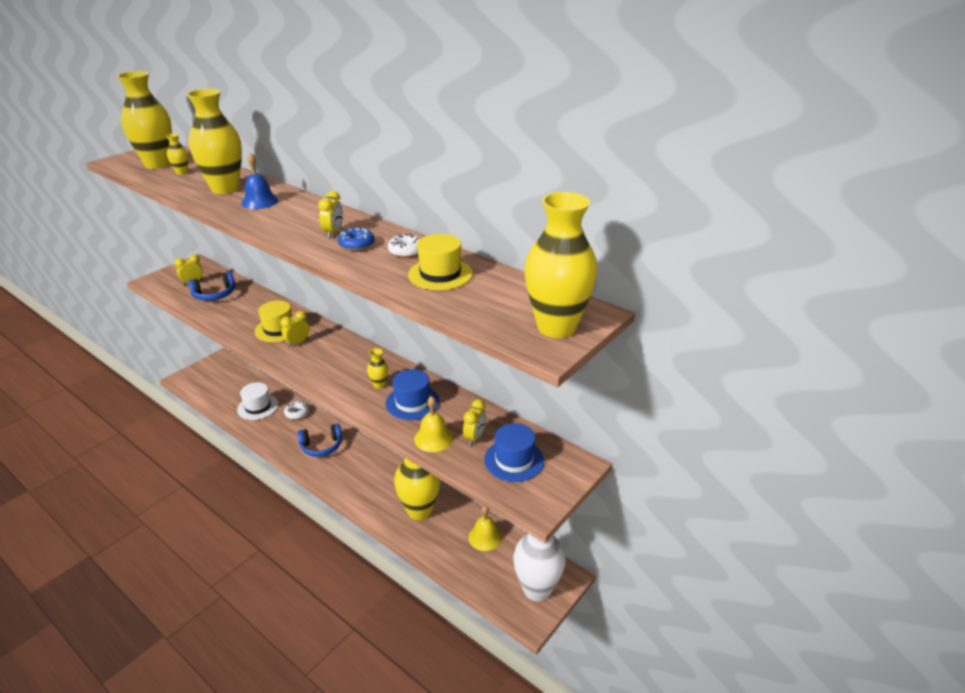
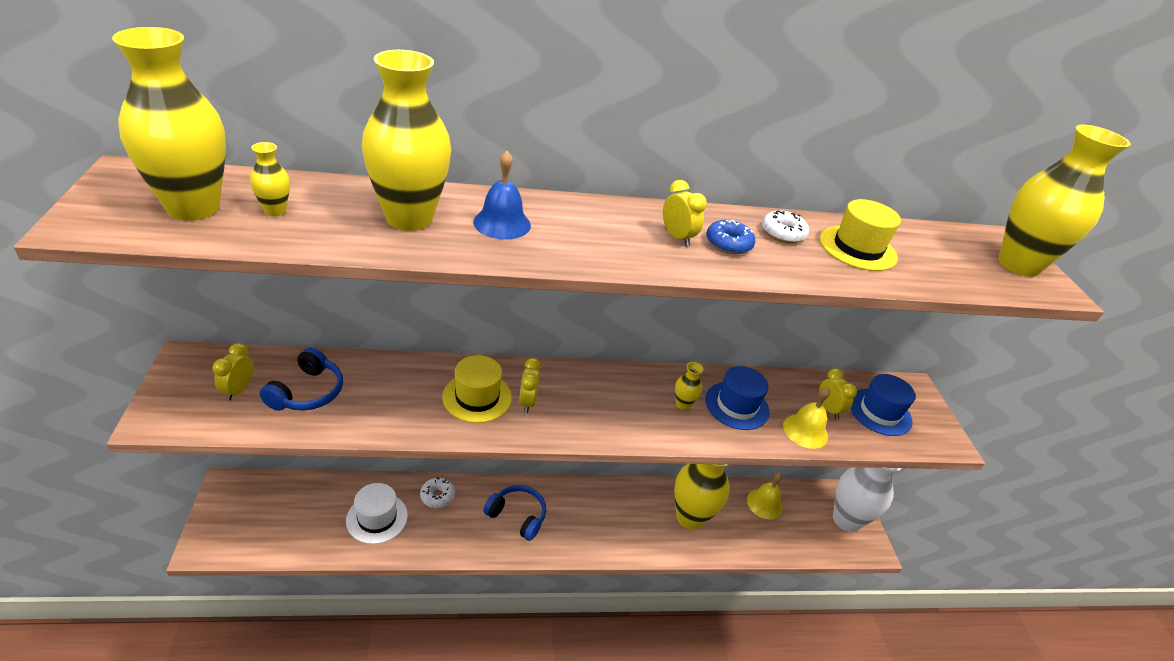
camera: 50 degrees left, 5 degrees up
(321, 446) = (517, 516): blue headphones -> blue headphones turned 90 degrees counterclockwise

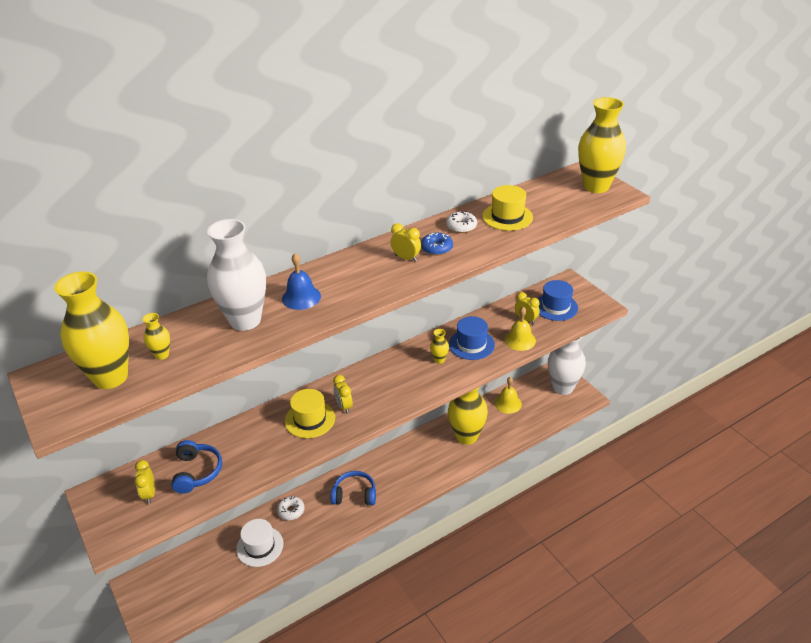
camera: 20 degrees left, 0 degrees up
(409, 218) = (245, 320): yellow vase -> white vase

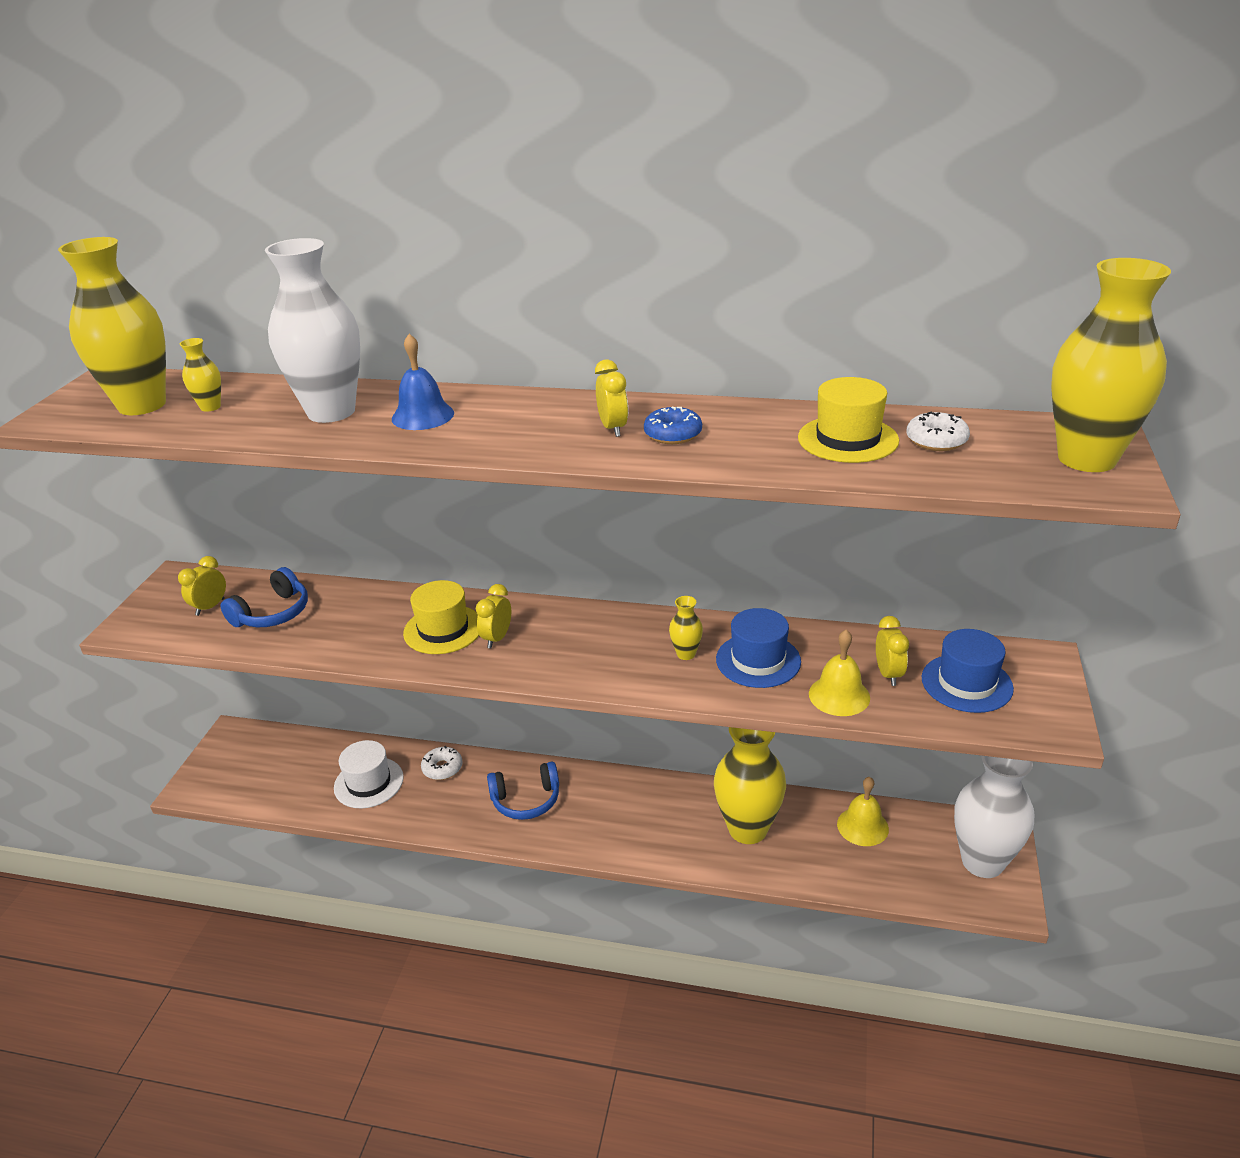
camera: 45 degrees right, 5 degrees down
(354, 494) = (526, 800): blue headphones -> blue headphones turned 120 degrees clockwise
(461, 226) = (755, 424): white donut -> white donut (936, 440)

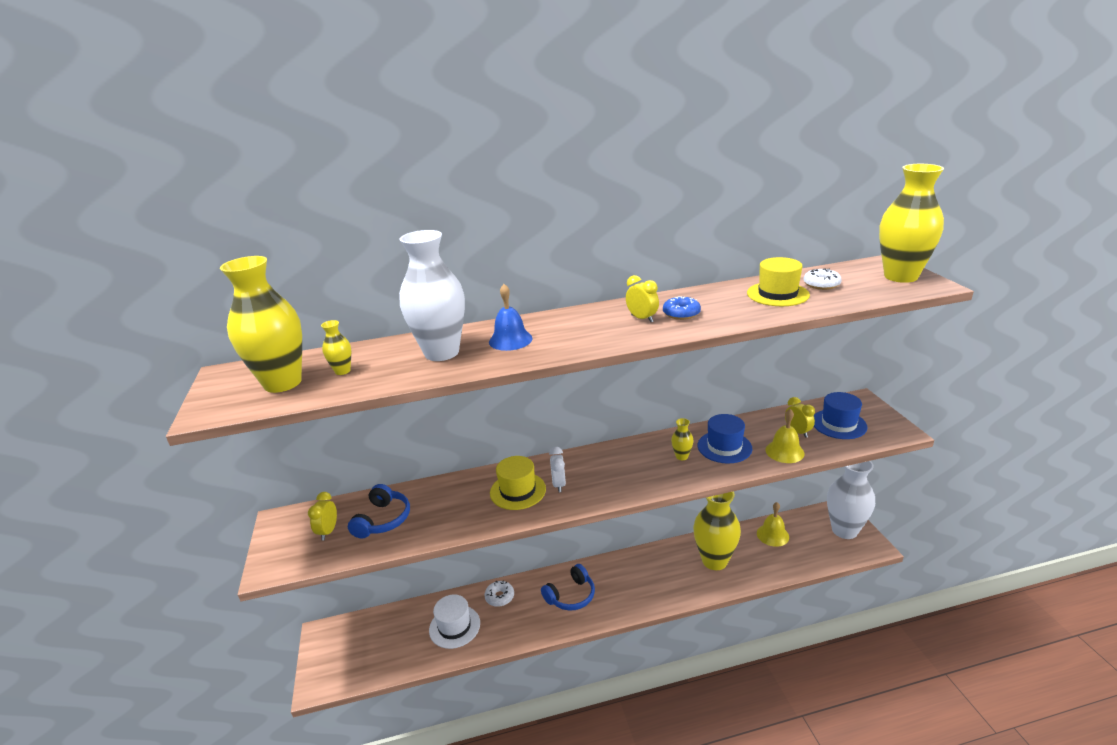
camera: 25 degrees left, 5 degrees down
(497, 638) = (559, 485): yellow clock -> white clock

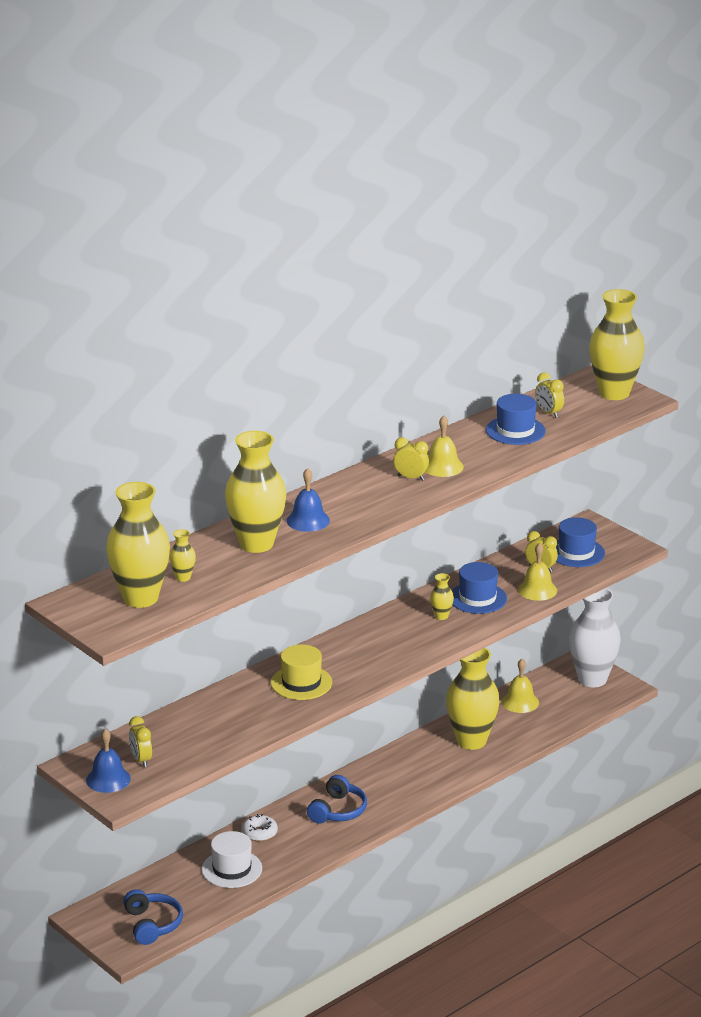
camera: 30 degrees left, 0 degrees up
(285, 543) = (108, 779): none -> blue bell
(383, 520) = (187, 738): blue headphones -> blue headphones (152, 924)
(441, 353) = (256, 544): white vase -> yellow vase
(559, 485) = (338, 668): white clock -> none
(681, 313) = (442, 466): blue donut -> yellow bell
(777, 294) = (515, 430): yellow hat -> blue hat
(821, 284) = (548, 413): white donut -> yellow clock

